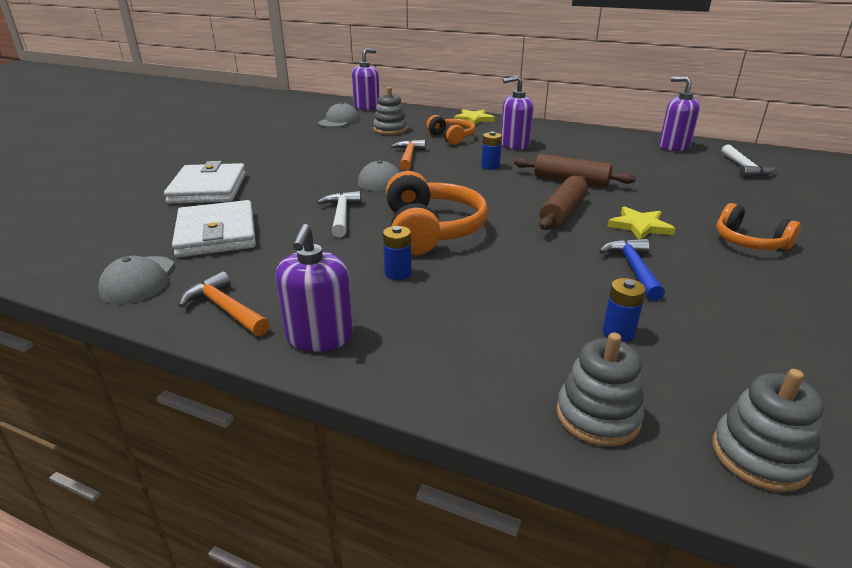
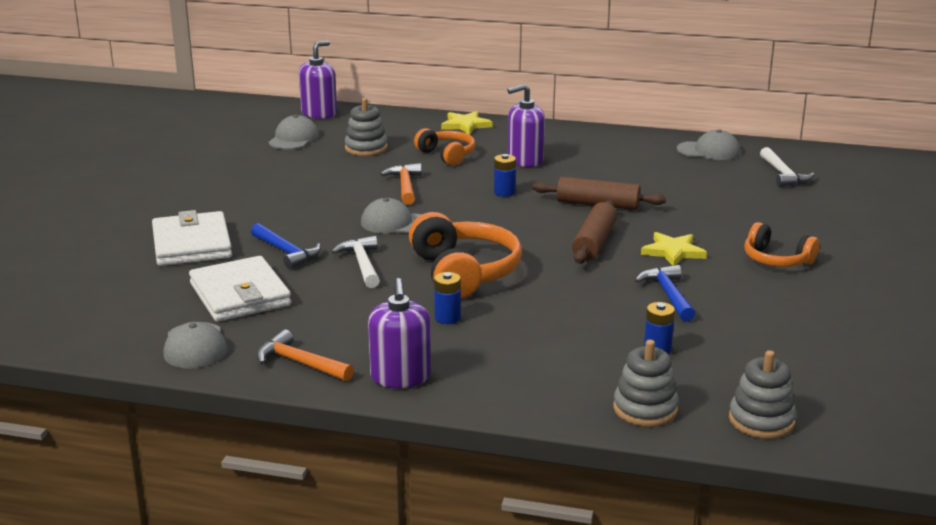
camera: 10 degrees left, 5 degrees down
(281, 200) = (286, 252): none -> blue hammer
(673, 146) = (709, 151): purple soap dispenser -> grey cap

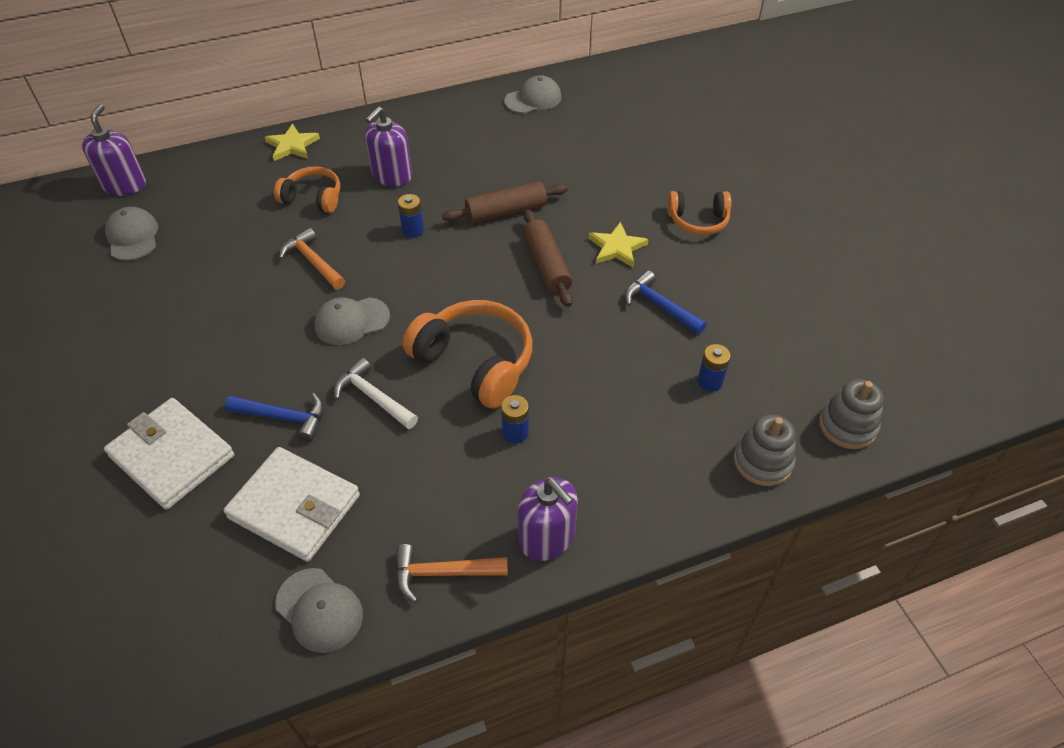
camera: 35 degrees left, 25 degrees up
(366, 148) = (223, 220): grey stacking toy -> none
(783, 174) = (614, 108): white hammer -> none

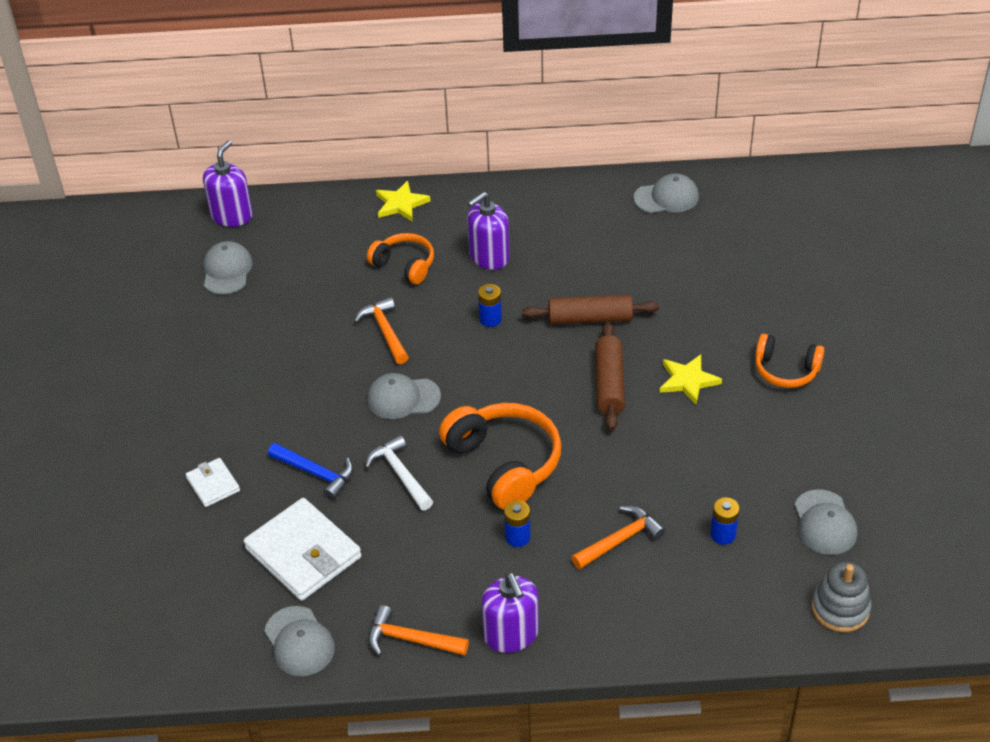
camera: 20 degrees right, 5 degrees down
(172, 456) = (213, 484): white wallet -> white wallet, size x0.52
(616, 411) = (620, 540): none -> orange hammer
(660, 306) = (706, 450): blue hammer -> none
(762, 461) = (740, 620): grey stacking toy -> none
(795, 348) = (824, 523): none -> grey cap

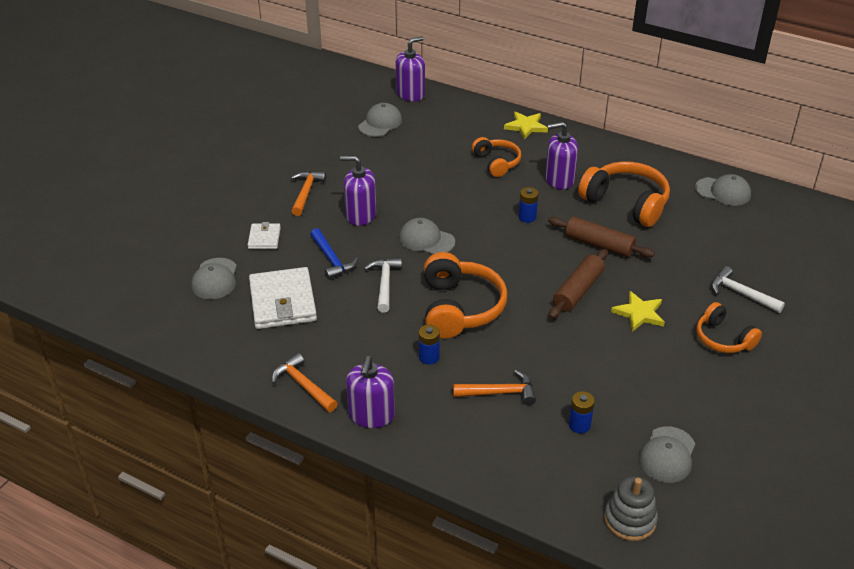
camera: 30 degrees right, 5 degrees down
(299, 642) = (234, 352): grey cap -> grey cap (215, 279)
(303, 401) = (360, 215): none -> purple soap dispenser
(385, 331) = (449, 196): orange hammer -> orange hammer (306, 193)
(580, 255) = (626, 203): none -> orange headphones
(767, 311) = (741, 294): none -> white hammer

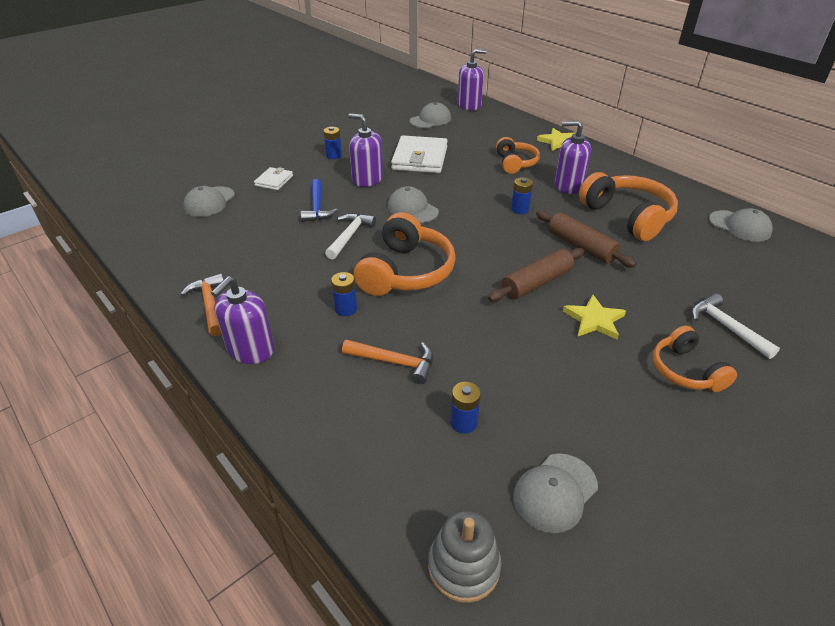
camera: 20 degrees right, 0 degrees up
(282, 302) = (249, 231): white wallet -> white wallet (420, 158)
(306, 193) = (334, 155): orange hammer -> blue battery

